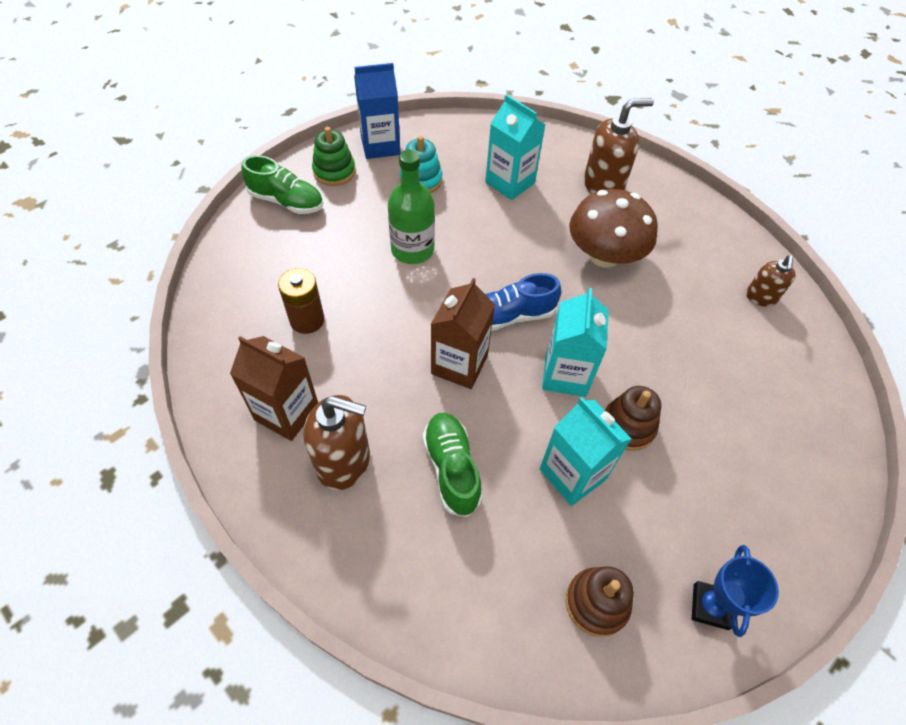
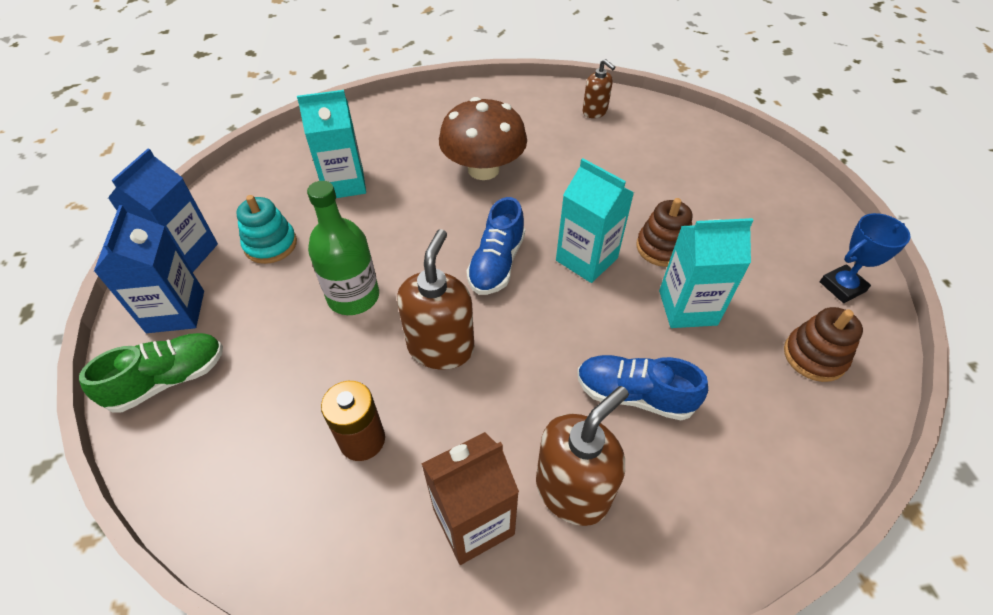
camera: 55 degrees left, 5 degrees down
(334, 171) = (176, 311): green stacking toy -> blue carton
(451, 468) = (634, 395): green shoe -> blue shoe
(459, 364) = (522, 329): brown carton -> none
(603, 186) = (410, 130): brown soap dispenser -> brown soap dispenser (441, 347)
(710, 606) = (842, 287): blue trophy -> blue trophy turned 75 degrees counterclockwise

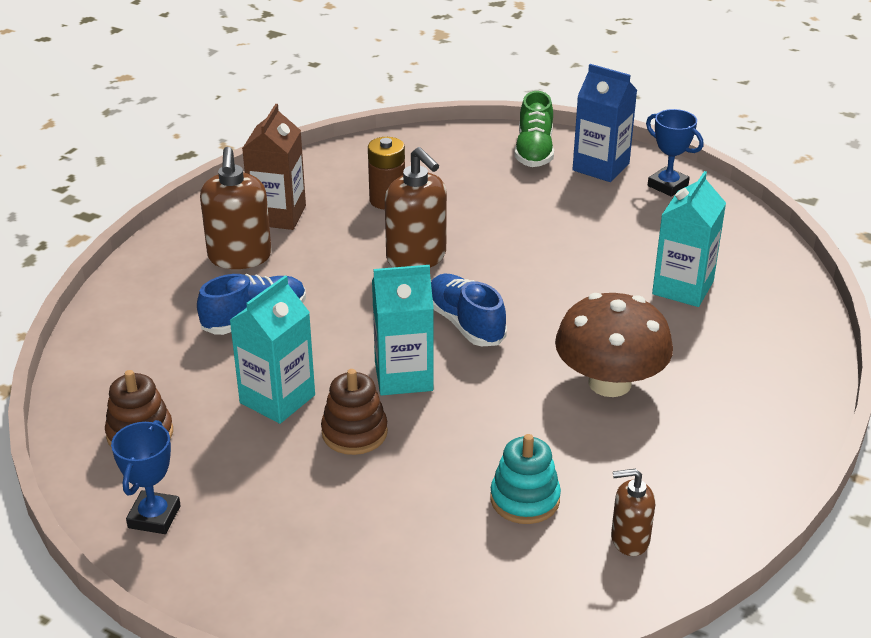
camera: 130 degrees right, 15 degrees down
(186, 253) = (667, 185): blue carton -> blue trophy
(270, 244) = (633, 224): turquoise stacking toy -> turquoise stacking toy (525, 499)
(353, 296) = (520, 240): green bottle -> none

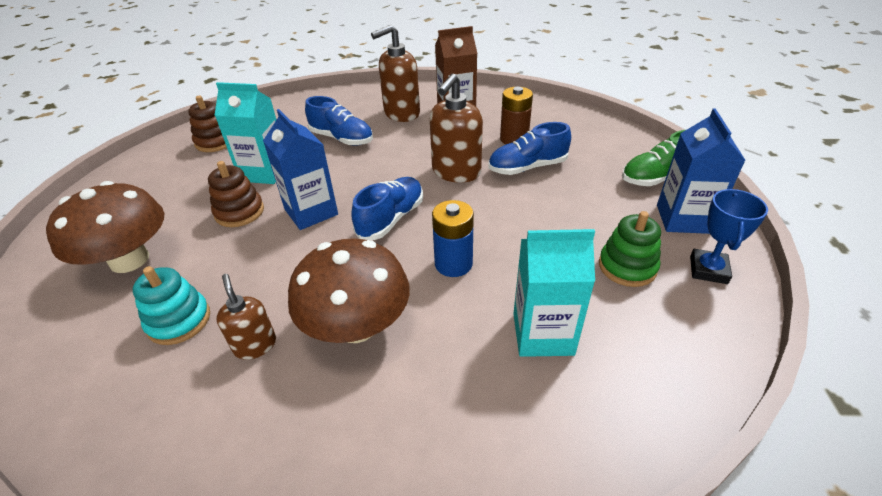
camera: 65 degrees right, 5 degrees up
(154, 517) = (142, 170): blue trophy -> none
(382, 535) = (129, 260): none -> brown mushroom
(403, 376) = (311, 212): turquoise carton -> blue carton
(450, 212) = (527, 167): none -> blue shoe
(567, 305) = (453, 264): none -> blue battery
(629, 540) = (129, 410): brown soap dispenser -> brown soap dispenser (255, 345)
(637, 219) = (627, 267): none -> green stacking toy

